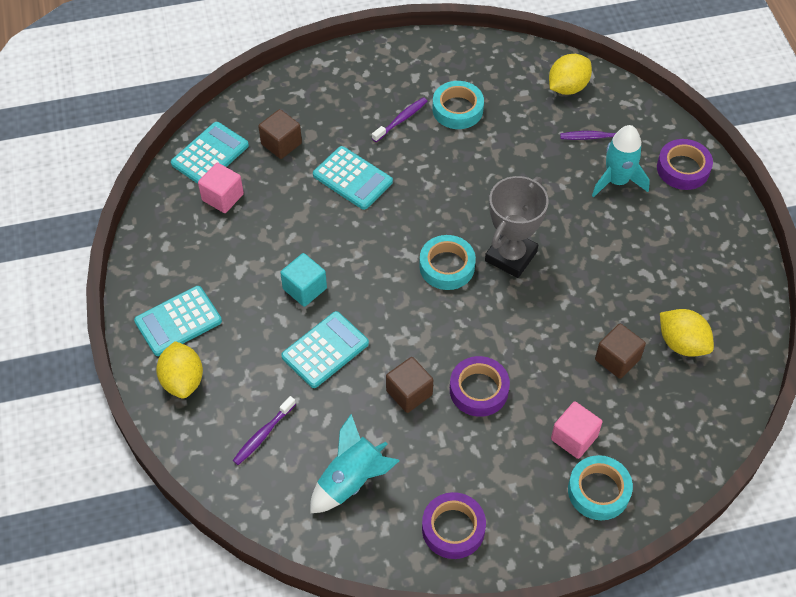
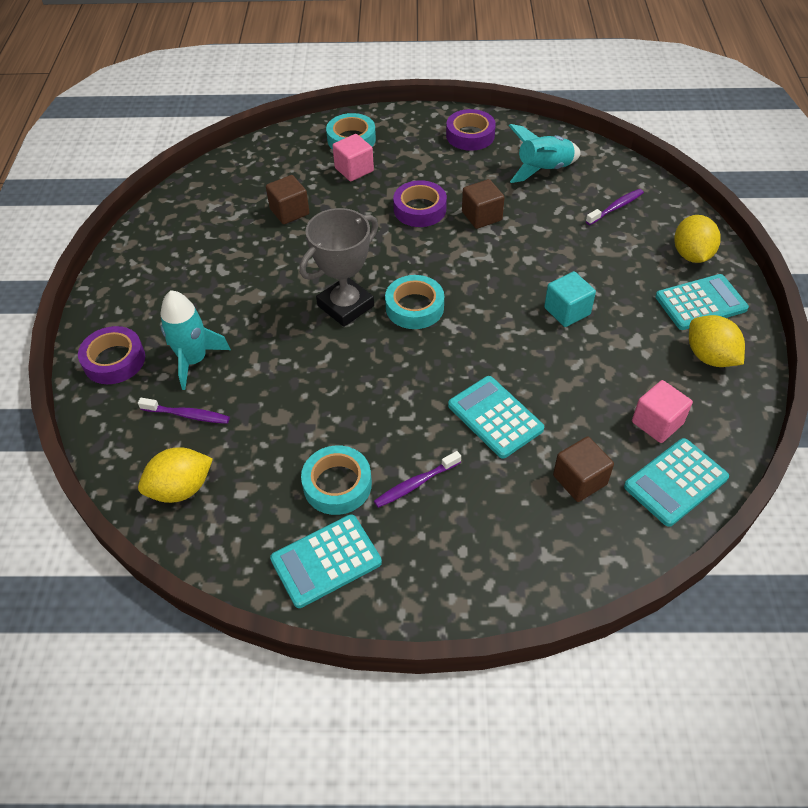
camera: 165 degrees left, 5 degrees down
(325, 350) = (553, 257): turquoise calculator -> turquoise calculator (326, 561)
(682, 343) = (226, 214): yellow lemon -> yellow lemon (710, 357)

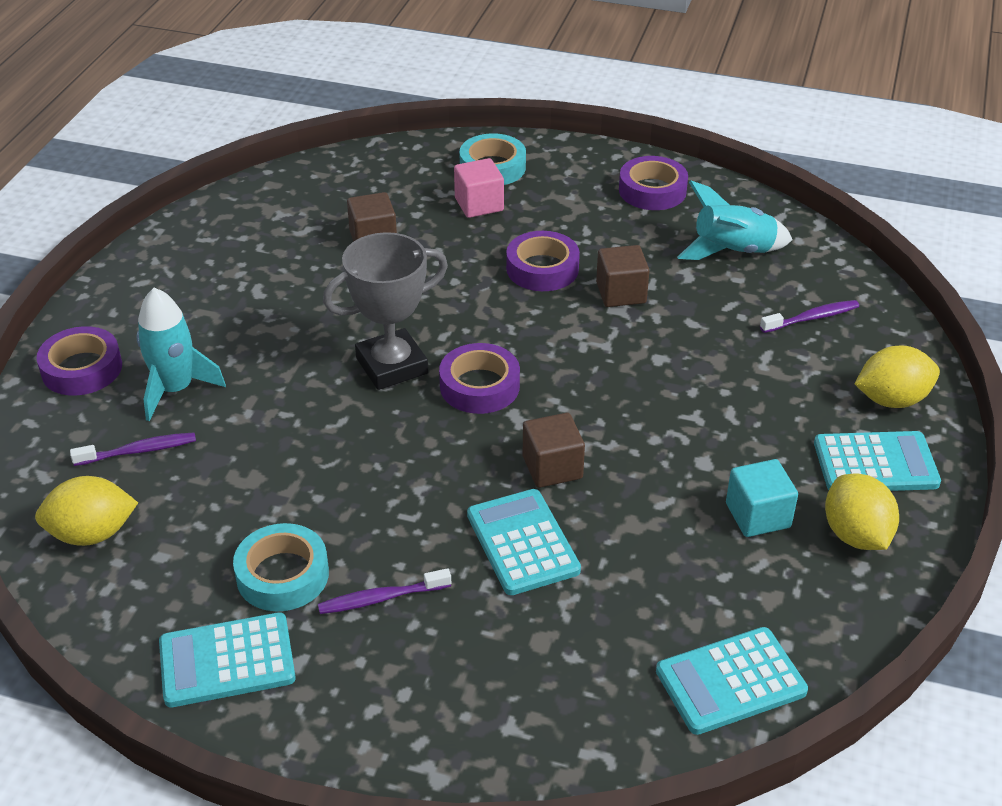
camera: 15 degrees right, 10 degrees down
(187, 415) = (139, 451): purple toothbrush -> purple toothbrush turned 45 degrees counterclockwise
(414, 307) = (479, 386): turquoise tape -> purple tape
(567, 311) = (681, 434): turquoise cube -> turquoise cube (758, 515)
(579, 480) = (599, 646): brown cube -> brown cube (552, 467)
(657, 423) = (740, 601): pink cube -> none
(691, 255) = (891, 400): yellow lemon -> yellow lemon turned 60 degrees clockwise

